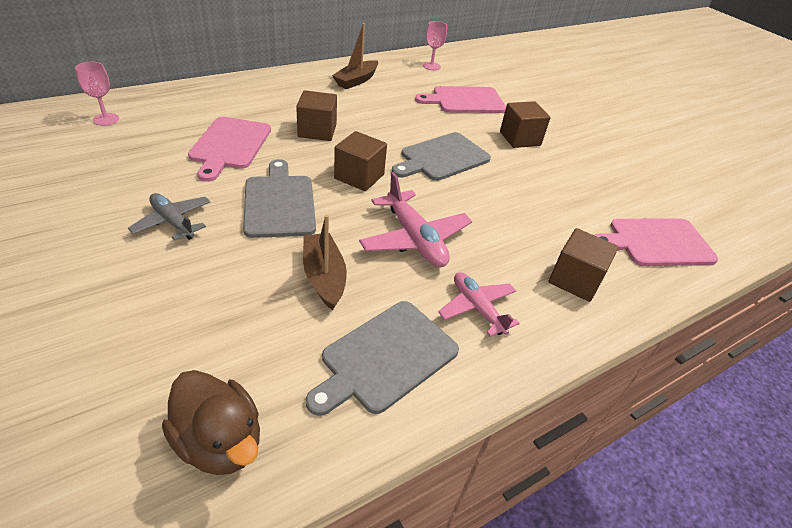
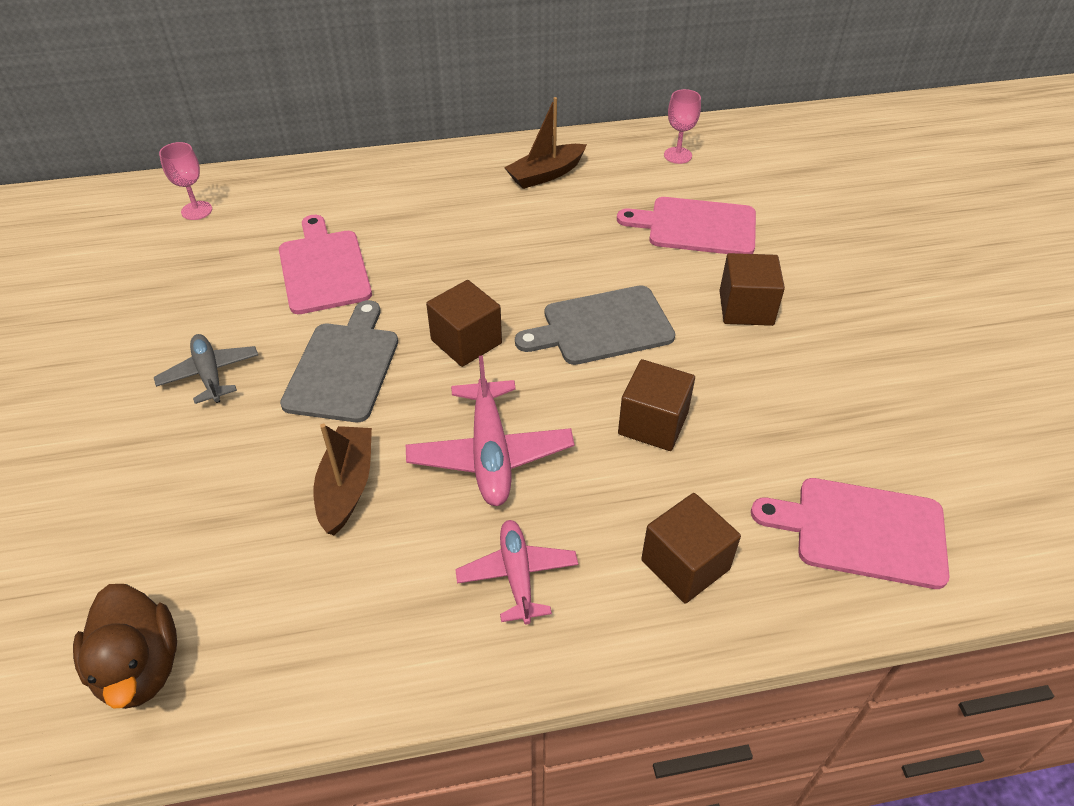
camera: 25 degrees right, 5 degrees up
(230, 145) = (323, 268): pink cutting board -> pink cutting board turned 135 degrees clockwise
(317, 131) = (446, 258): brown cube -> brown cube (653, 423)
(386, 357) = (364, 615): grey cutting board -> none

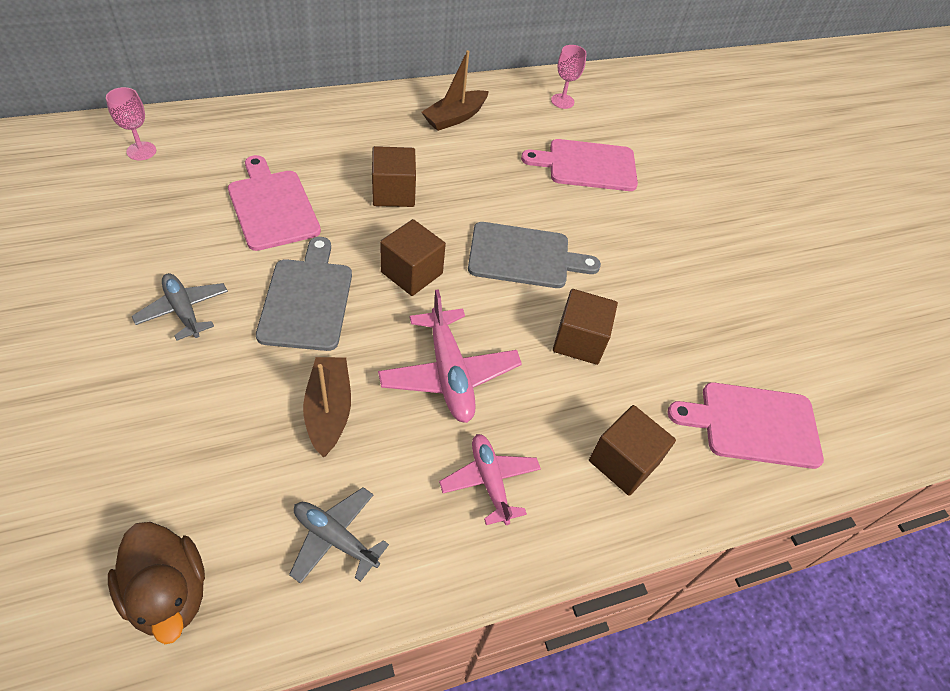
camera: 15 degrees left, 5 degrees up
(329, 624) = (335, 538): none -> grey plane
(602, 327) = (524, 256): grey cutting board -> grey cutting board turned 150 degrees counterclockwise
(746, 308) = (637, 237): brown cube -> brown cube (393, 193)

